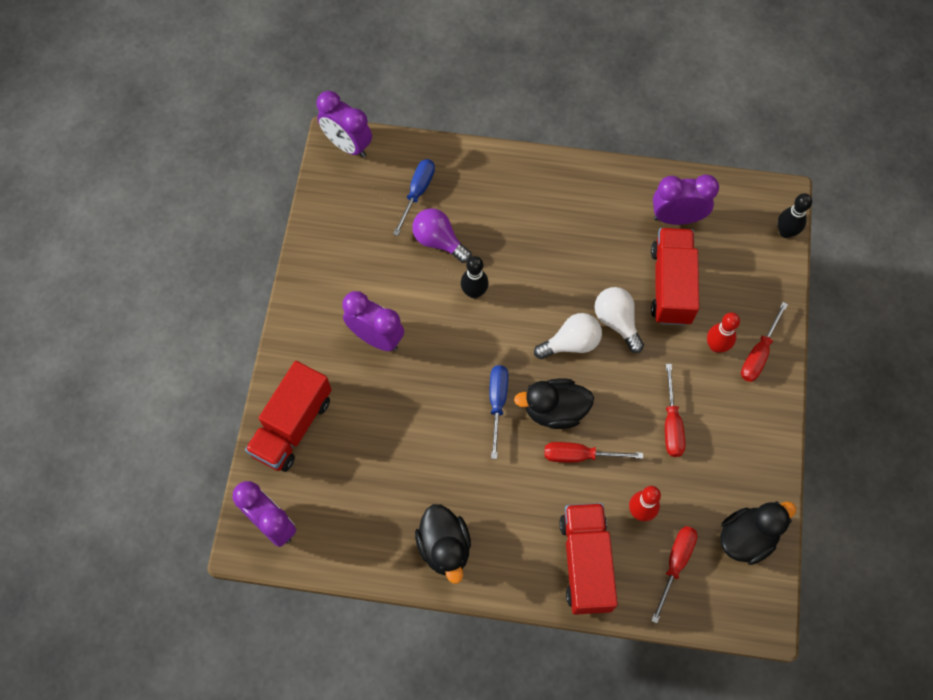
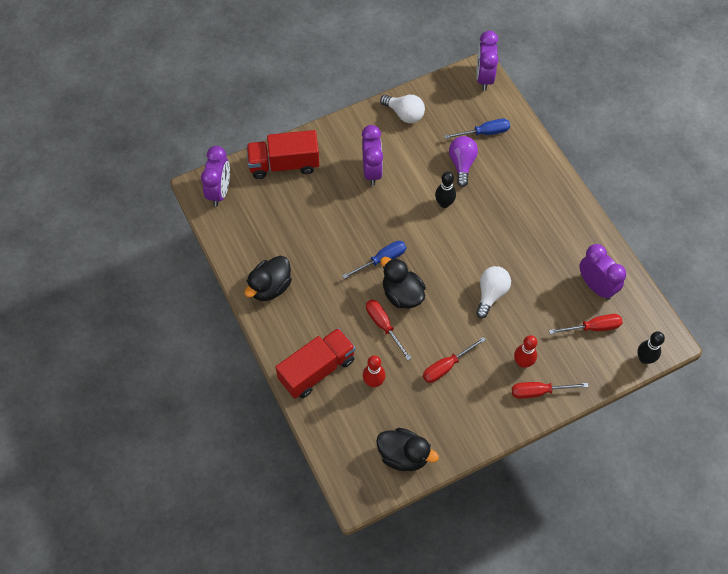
camera: 55 degrees right, 5 degrees down
(571, 343) = (454, 277): white light bulb -> white light bulb (404, 114)
(671, 285) = (543, 311): red truck -> none
(675, 564) = (354, 422): red screwdriver -> red screwdriver (593, 327)

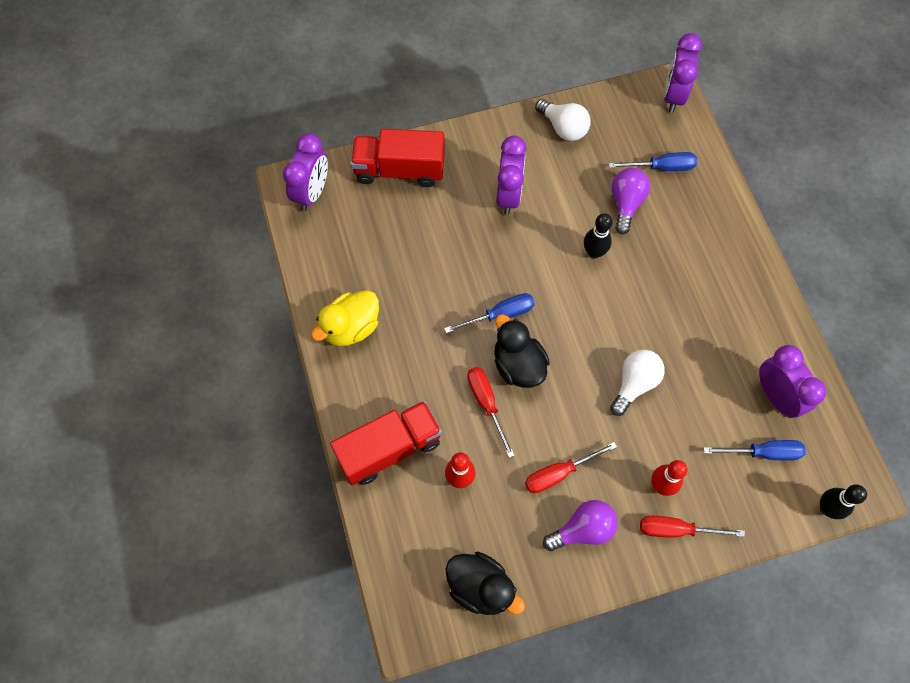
camera: 10 degrees right, 5 degrees up
(270, 287) = (351, 327): black duck -> yellow duck
(471, 403) = (583, 529): none -> purple light bulb
(593, 327) = (763, 452): red screwdriver -> blue screwdriver

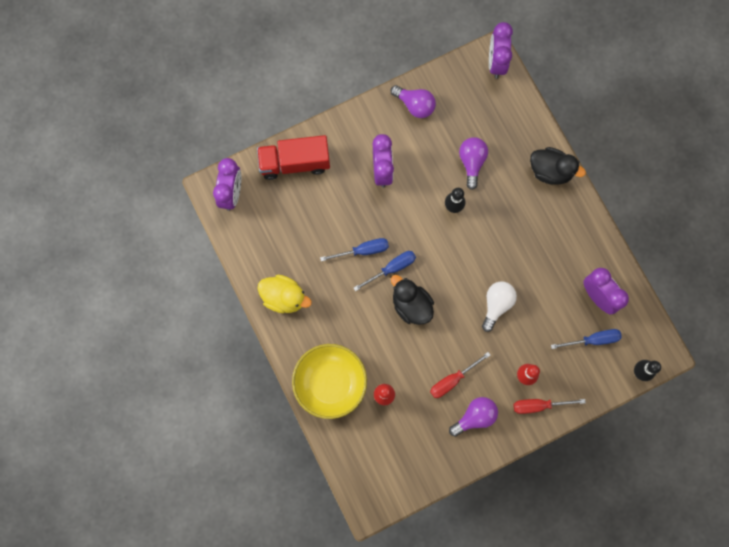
camera: 10 degrees left, 10 degrees up
(351, 327) = (284, 297): yellow duck -> yellow duck turned 105 degrees counterclockwise
(389, 448) = (330, 383): red truck -> yellow bowl
(481, 587) = (411, 469): black duck -> black duck (550, 171)
(486, 404) = (393, 338): red screwdriver -> none
(563, 128) = (415, 105): white light bulb -> purple light bulb
(661, 167) = (495, 127): blue screwdriver -> blue screwdriver (363, 250)

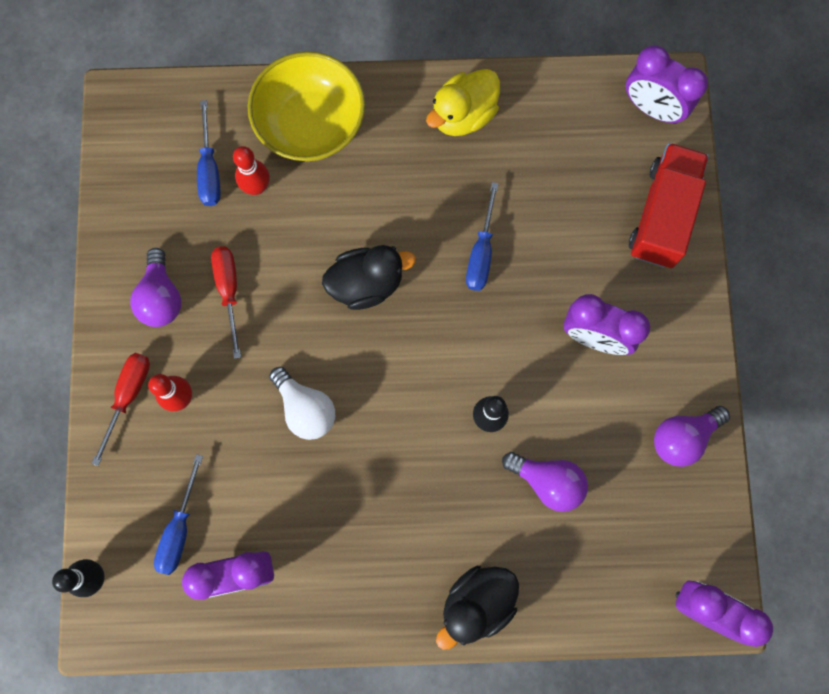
camera: 115 degrees right, 0 degrees up
(391, 268) = (434, 281): blue screwdriver -> blue screwdriver (210, 169)

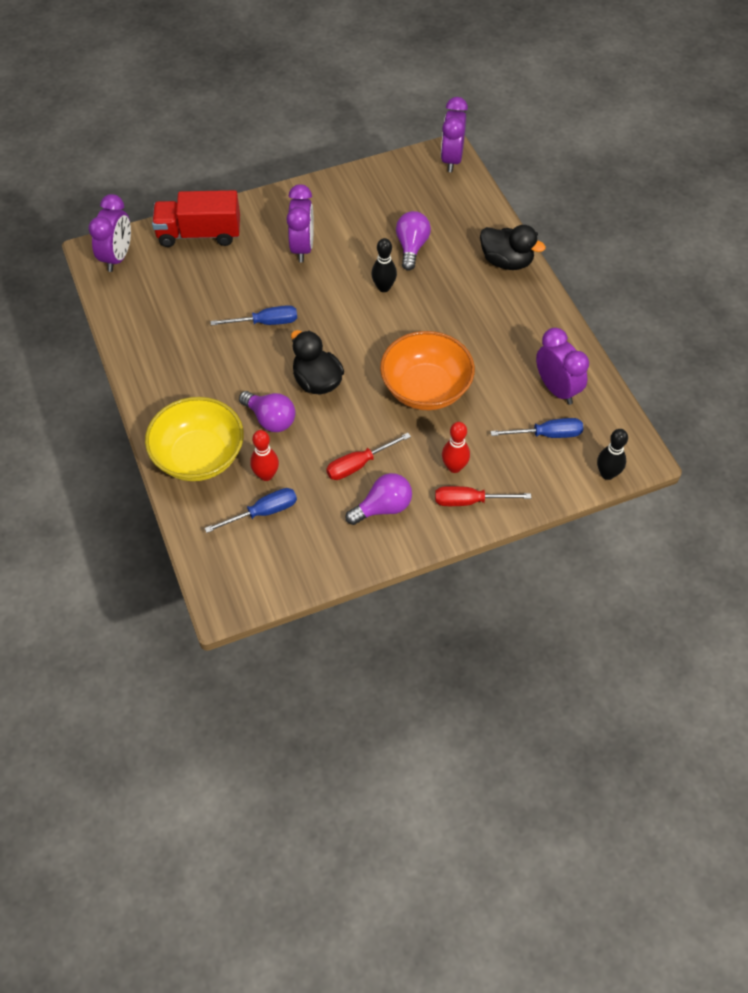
camera: 110 degrees left, 20 degrees down
(305, 408) = (426, 389): white light bulb -> orange bowl
(463, 115) = (159, 362): yellow duck -> none
(682, 437) = (351, 191): purple light bulb -> purple light bulb (270, 419)

